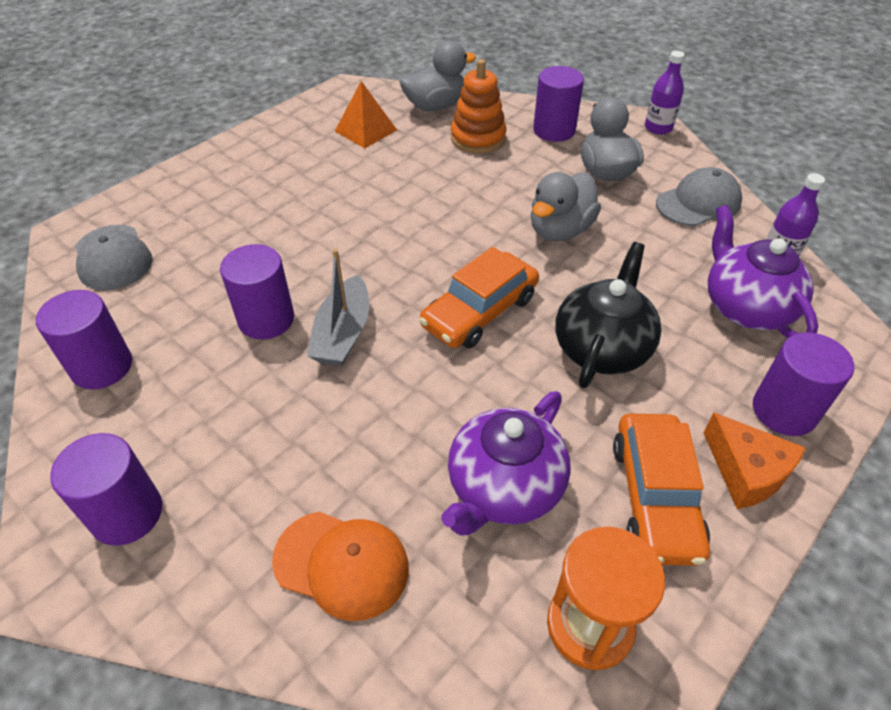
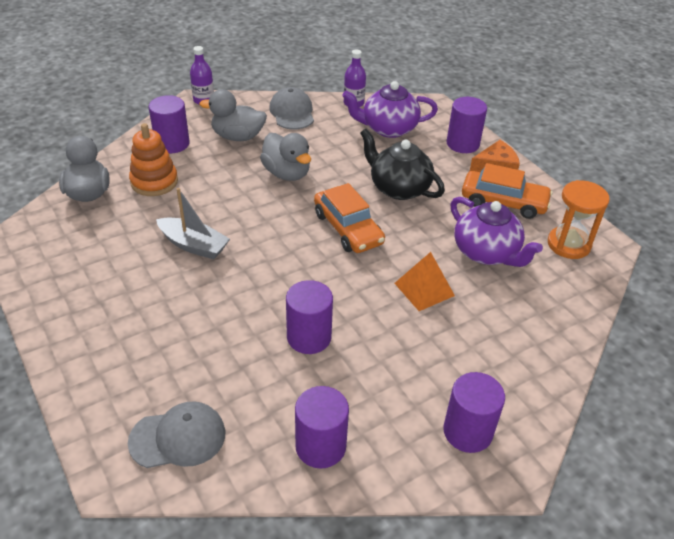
camera: 75 degrees left, 5 degrees down
(342, 564) = (522, 328): orange cap -> none
(343, 334) = (341, 297): grey boat -> grey boat (194, 245)
(366, 130) = (94, 240): orange pyramid -> orange pyramid (424, 289)

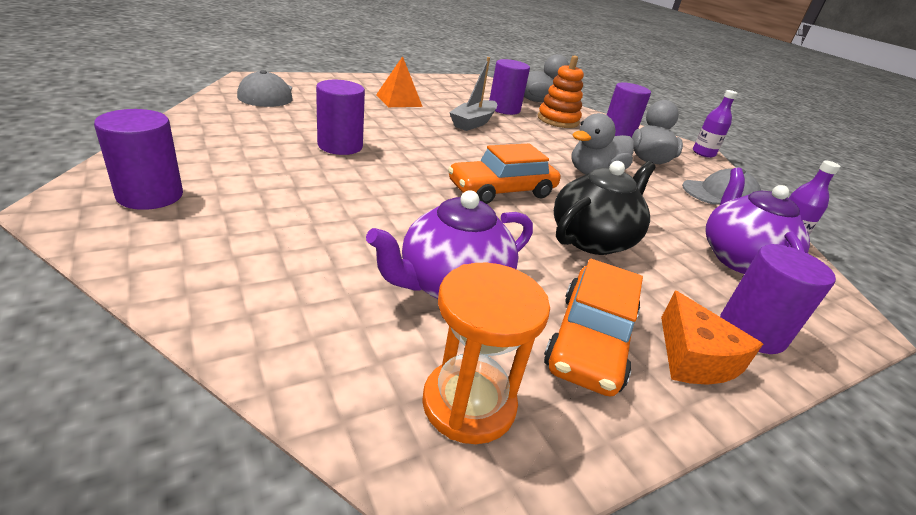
camera: 90 degrees right, 10 degrees down
(320, 446) = (210, 131): purple cylinder -> purple cylinder (504, 109)
(424, 289) = (386, 217): orange pyramid -> orange pyramid (399, 100)

